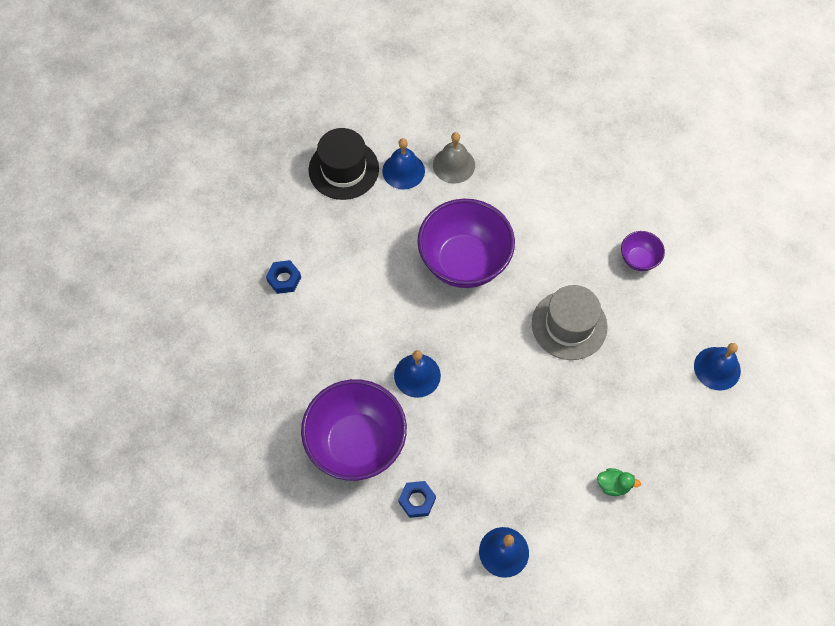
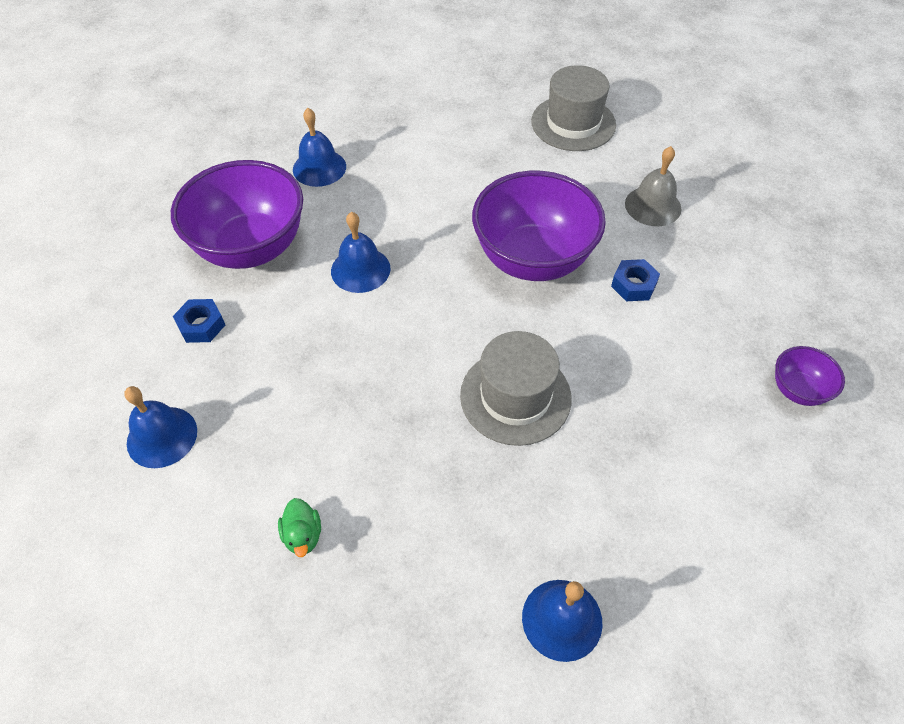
camera: 65 degrees right, 10 degrees down
(284, 279) = (414, 127): blue nut -> blue nut (633, 285)
(343, 169) = (573, 123): black hat -> grey hat
(403, 171) = (610, 168): blue bell -> blue bell (319, 168)
(638, 259) = (670, 444): purple bowl -> purple bowl (797, 390)

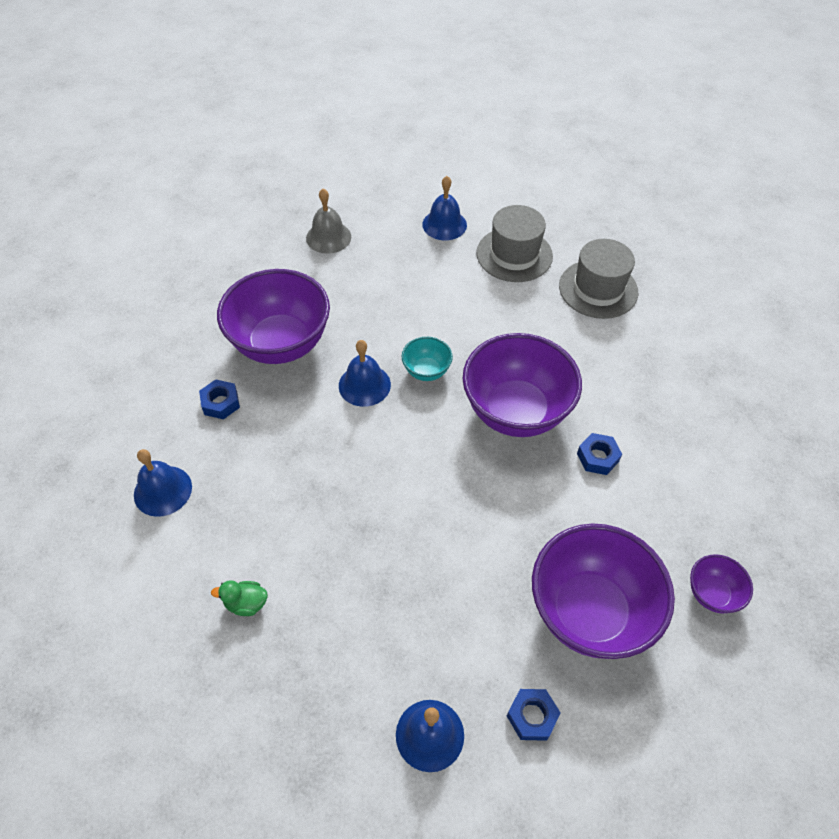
camera: 15 degrees right, 0 degrees up
(303, 535) = (246, 603): green duck -> green duck turned 90 degrees clockwise
(319, 168) = (359, 283): blue bell -> blue bell (444, 224)
(423, 240) = (426, 371): none -> turquoise bowl
(515, 396) = (457, 532): grey hat -> grey hat (514, 254)
(653, 206) = (643, 386): grey bell -> grey bell (328, 237)
(664, 566) = (532, 716): none -> blue nut
(683, 441) = (589, 611): none -> purple bowl

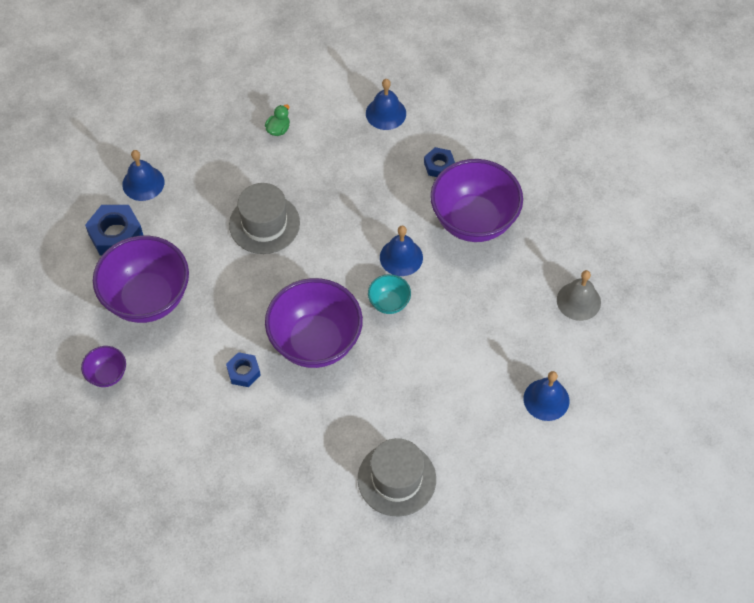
camera: 120 degrees right, 5 degrees up
(514, 254) = (476, 435): grey hat -> grey hat (264, 224)
(532, 716) = (116, 235): blue nut -> blue nut, size x1.68

